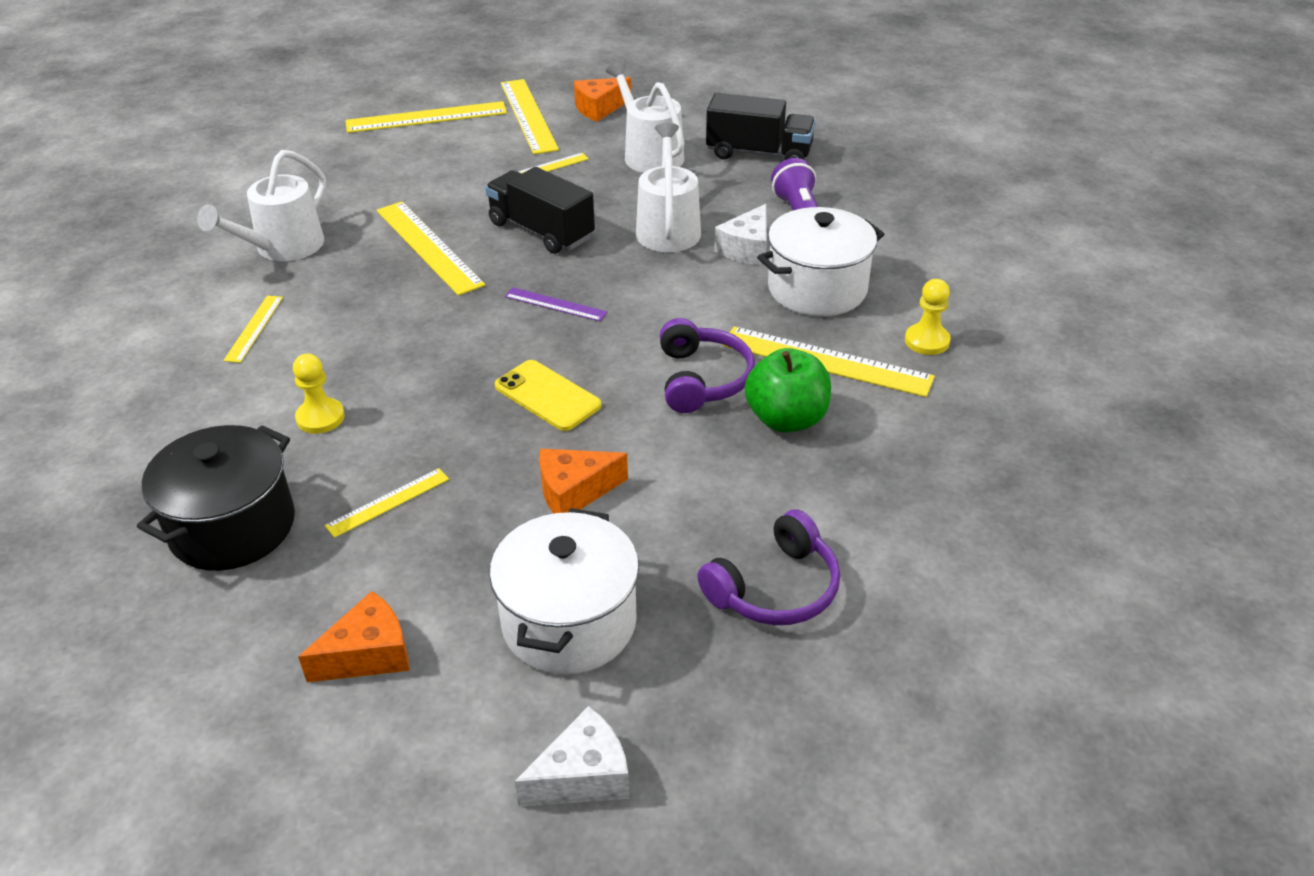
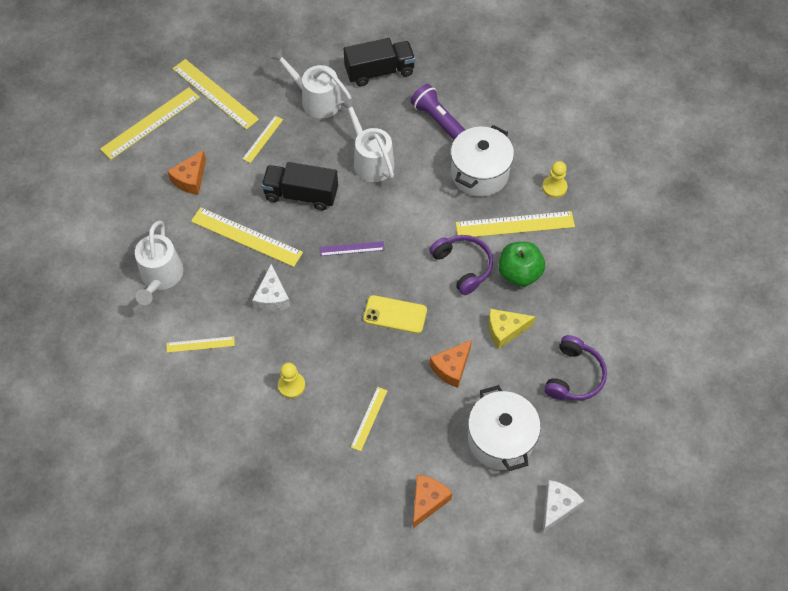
camera: 30 degrees left, 20 degrees up
(232, 527) = (307, 471): black pot -> none
(254, 328) = (200, 344): yellow ruler -> yellow ruler turned 75 degrees counterclockwise
(599, 108) = (255, 68): orange cheese -> orange cheese (190, 179)
(703, 480) = (505, 330): none -> yellow cheese
(747, 249) = (424, 158): white cheese -> white cheese (272, 297)

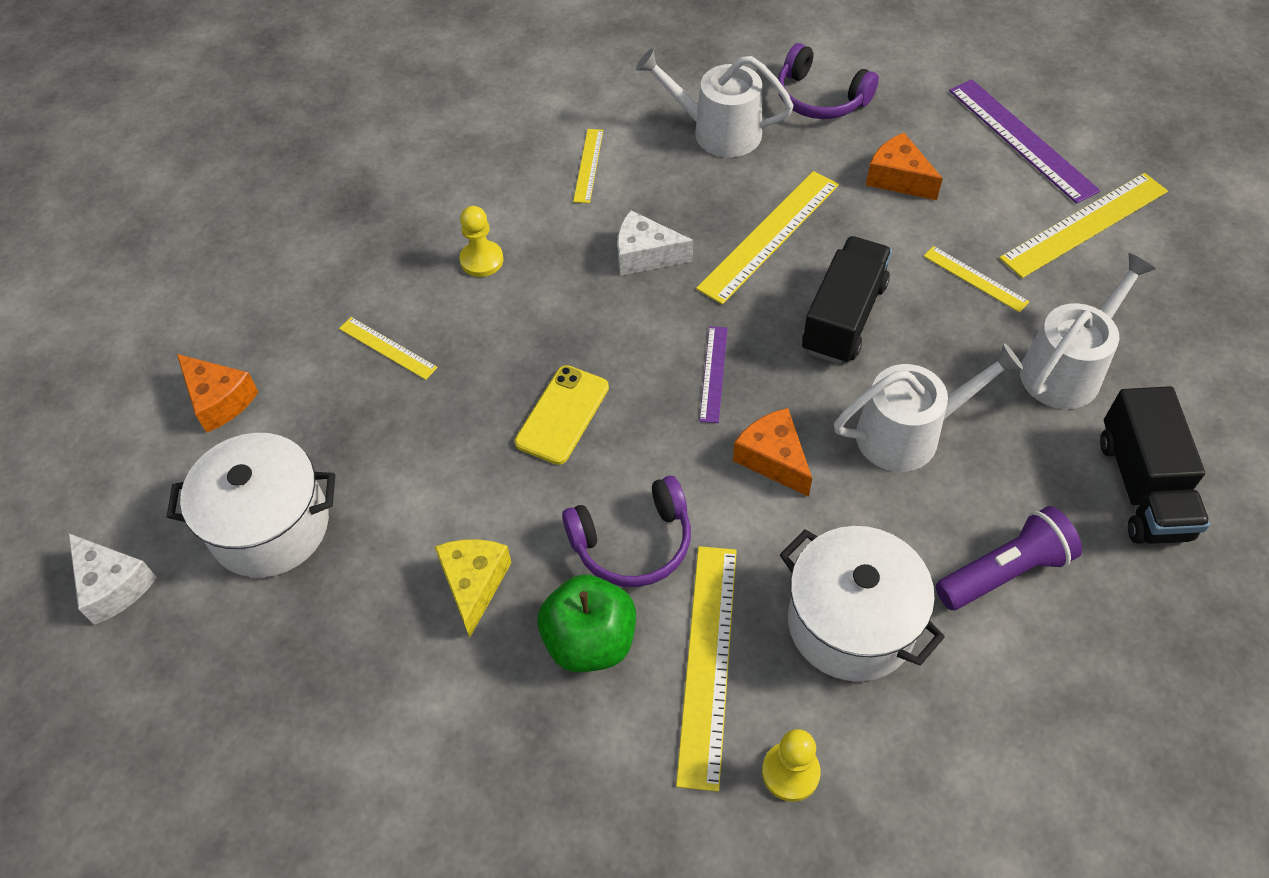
camera: 105 degrees right, 5 degrees down
(150, 123) = (1021, 139): yellow ruler -> purple ruler
(451, 367) = (431, 480): orange cheese -> orange cheese (773, 459)
(574, 376) = (336, 684): purple headphones -> purple headphones (820, 98)

